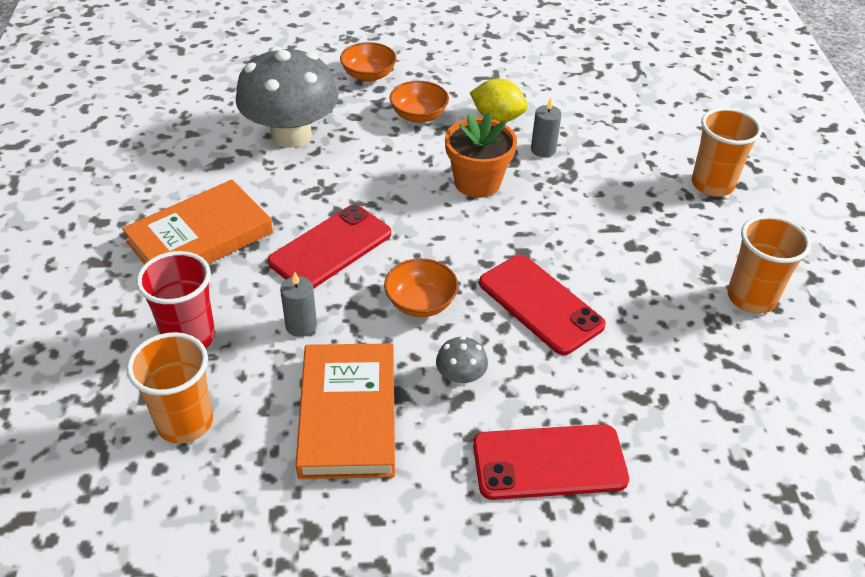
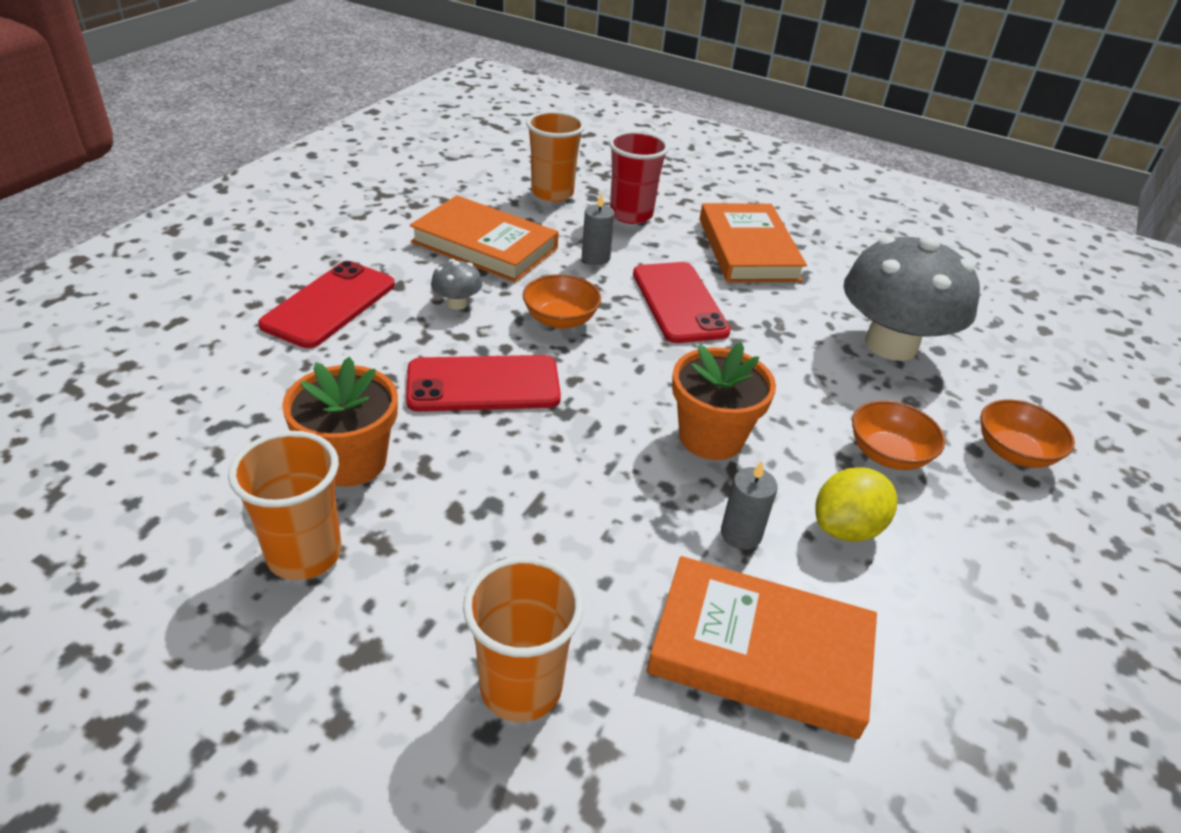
camera: 120 degrees right, 5 degrees down
(607, 125) = (760, 651): none -> orange book
(676, 324) = (350, 461): none -> orange flower pot

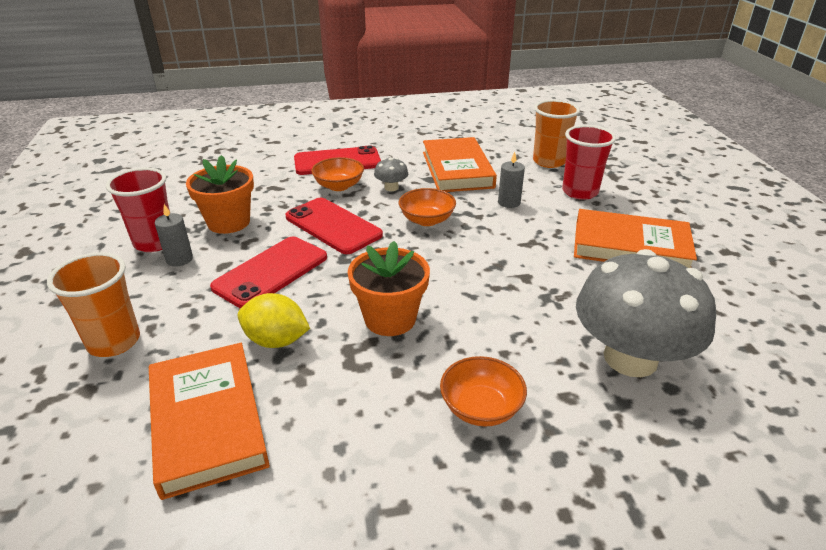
camera: 55 degrees right, 5 degrees down
(304, 554) = (155, 242): orange cup -> red cup
(679, 302) = (514, 248): red phone -> red phone (271, 272)
(741, 534) = (309, 369): grey candle -> grey candle (179, 259)
(748, 249) = (630, 247): orange book -> orange book turned 60 degrees clockwise
(846, 528) = (368, 417): yellow lemon -> yellow lemon (276, 340)
(1014, 452) = (590, 488): orange bowl -> orange bowl (339, 186)

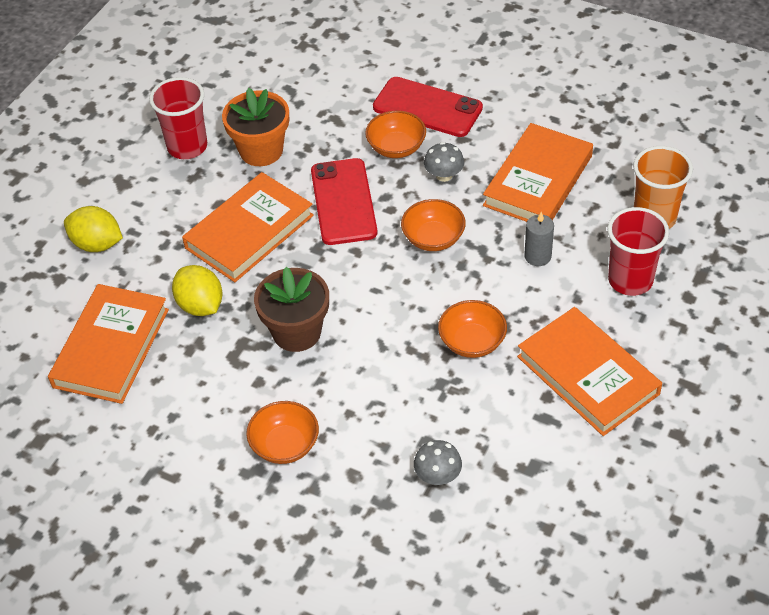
camera: 40 degrees right, 15 degrees up
(114, 342) = (97, 244): orange cup -> yellow lemon
(179, 259) = (192, 178): grey candle -> none
(271, 272) = (249, 232): red phone -> orange book
(390, 319) = (296, 332): orange flower pot -> brown flower pot
(532, 263) = (472, 342): none -> orange bowl
(630, 358) = (438, 475): grey mushroom -> grey mushroom, size x0.40

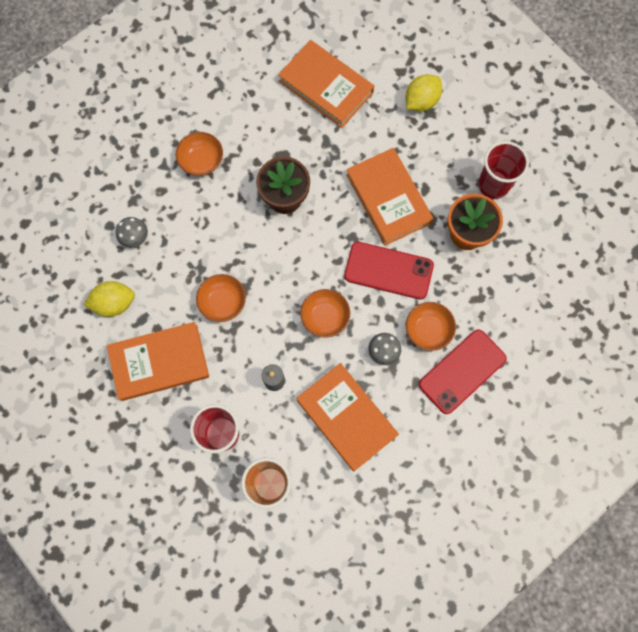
camera: 110 degrees right, 25 degrees up
(200, 305) = (336, 148): yellow lemon -> yellow lemon (114, 303)

